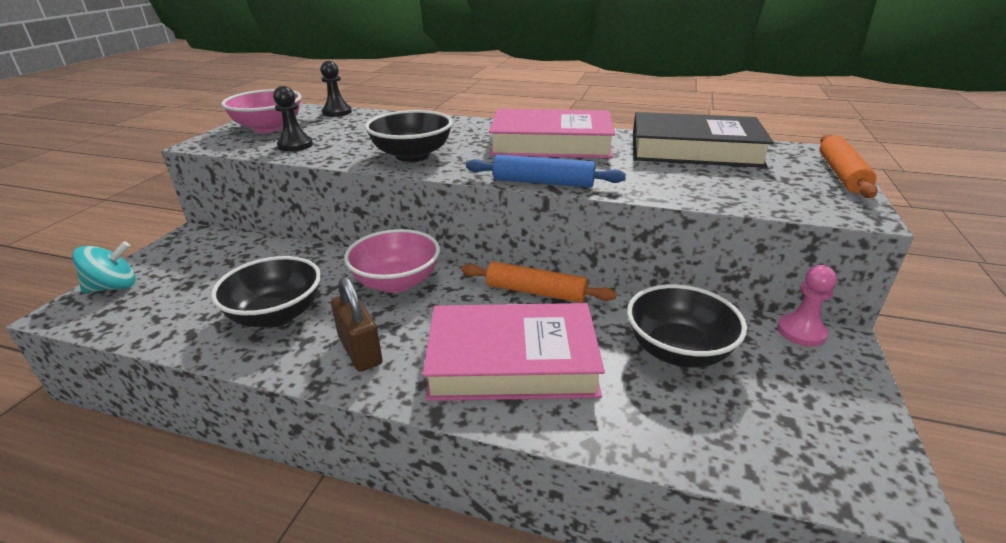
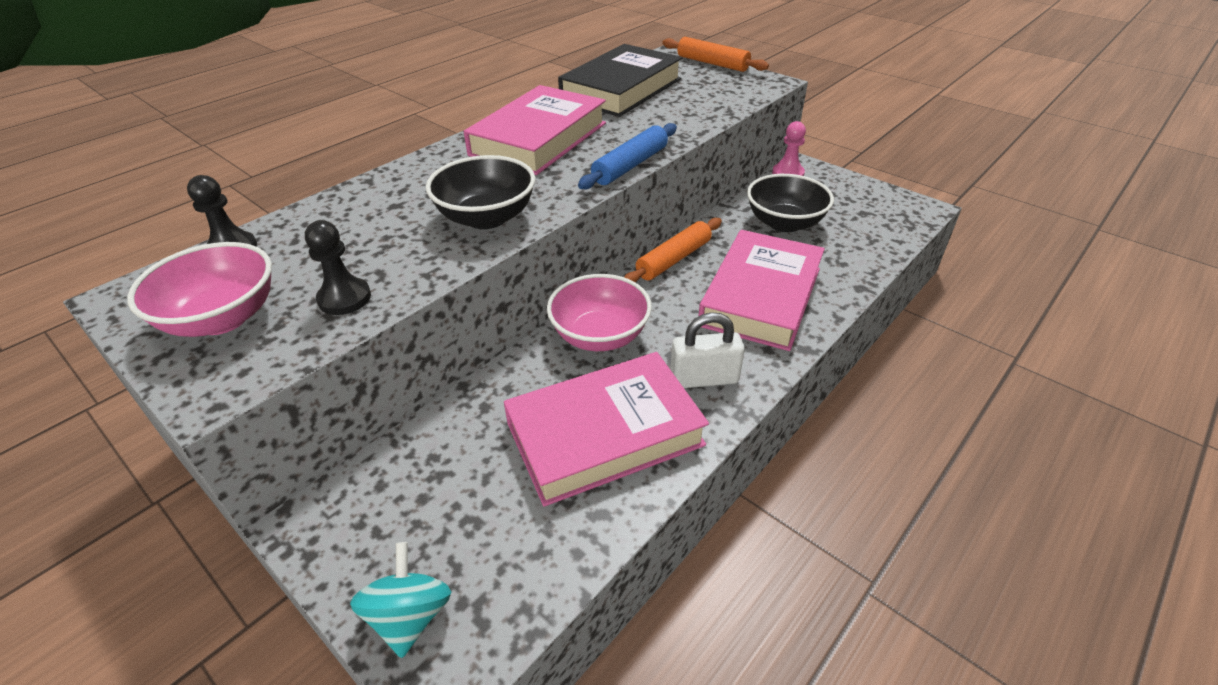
camera: 65 degrees left, 10 degrees up
(276, 315) = (604, 434): black bowl -> pink book
(360, 350) = (704, 378): brown padlock -> white padlock

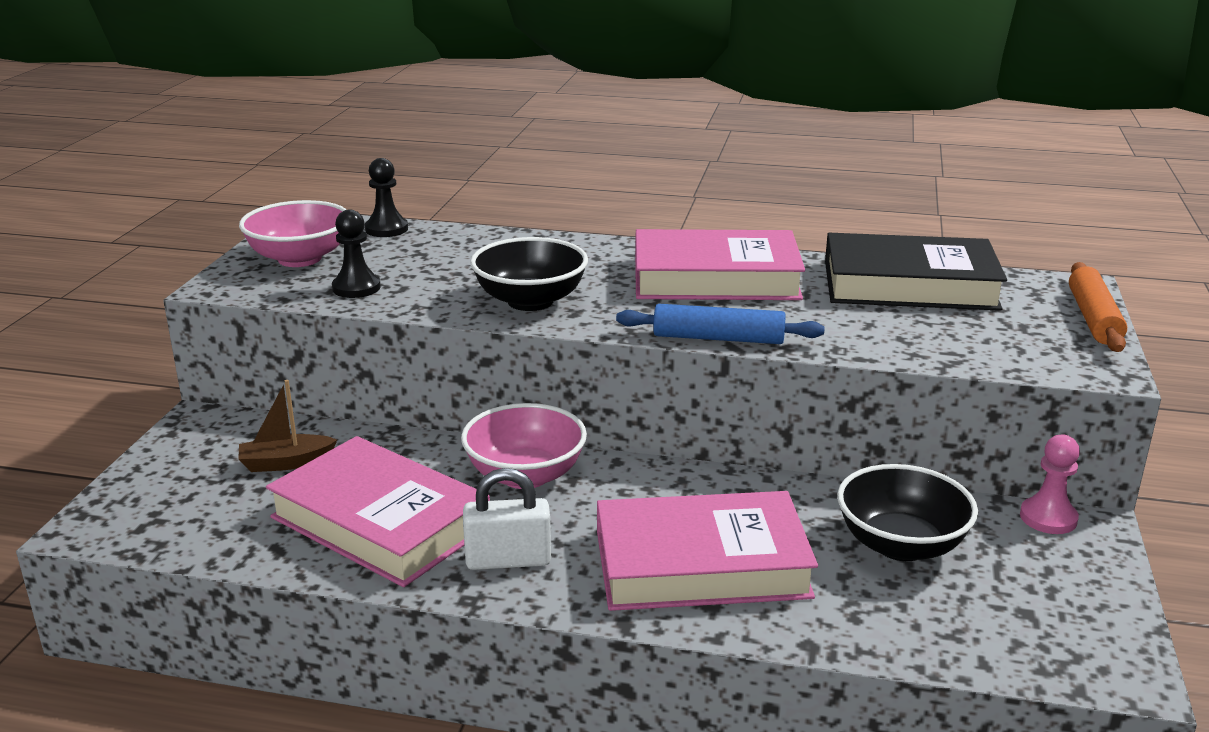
camera: 60 degrees right, 15 degrees down
(410, 616) = (134, 495): turquoise spinning top -> none
(457, 472) = (286, 463): none -> brown boat
(674, 259) = (714, 482): orange rolling pin -> none
(704, 378) = (508, 560): white padlock -> white padlock turned 60 degrees counterclockwise

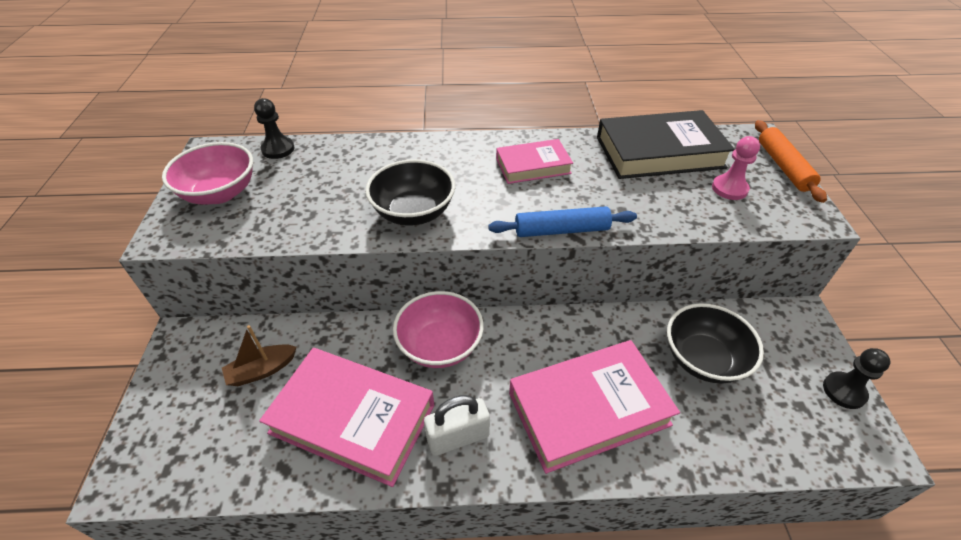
camera: 15 degrees left, 20 degrees up
(356, 288) = (276, 220): black pawn -> black pawn (844, 391)
(715, 278) = (533, 166): pink book -> pink book, size x0.58
(1048, 518) = (776, 314): pink pawn -> pink pawn (729, 189)

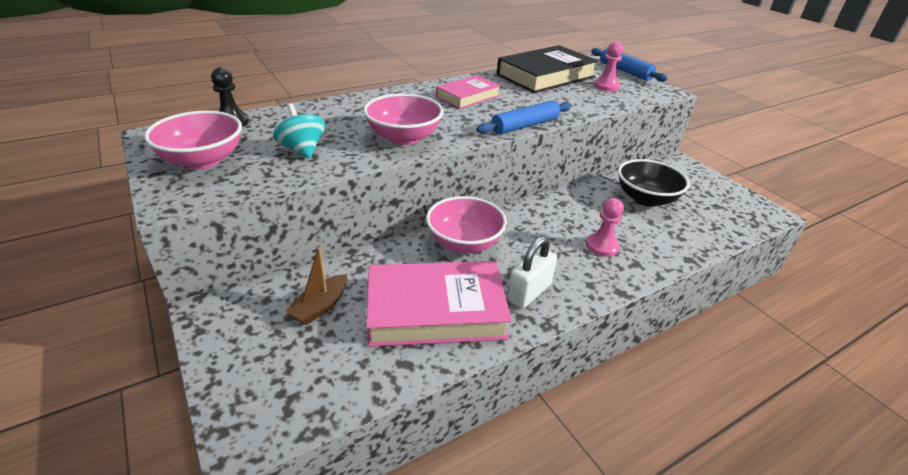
camera: 30 degrees left, 10 degrees down
(308, 203) = (302, 150): none -> turquoise spinning top
(413, 212) = (404, 137): black bowl -> pink bowl
(588, 409) = (602, 246): pink book -> pink pawn
(783, 166) = (625, 71): orange rolling pin -> blue rolling pin
(844, 391) = (731, 192): black pawn -> none

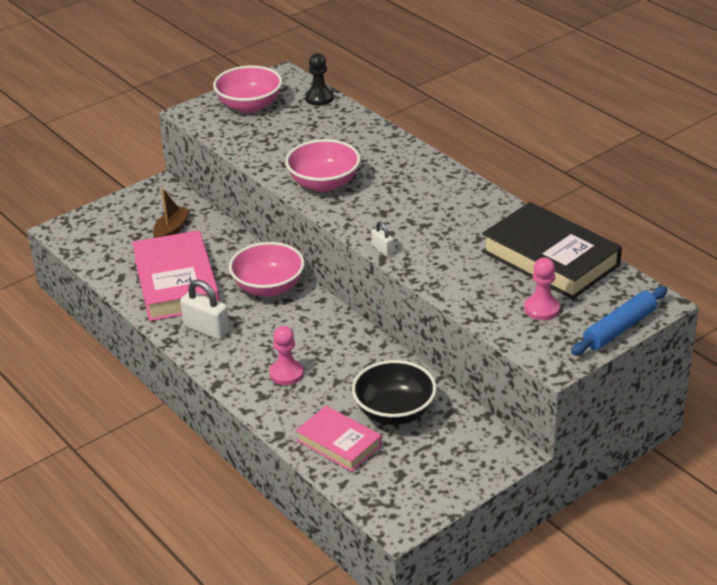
camera: 85 degrees right, 0 degrees up
(302, 150) = (281, 141): turquoise spinning top -> none
(320, 306) = (172, 230): brown boat -> brown boat turned 90 degrees clockwise
(468, 96) = (445, 207): pink book -> pink book (339, 443)
(525, 125) = (382, 250): blue rolling pin -> white padlock

